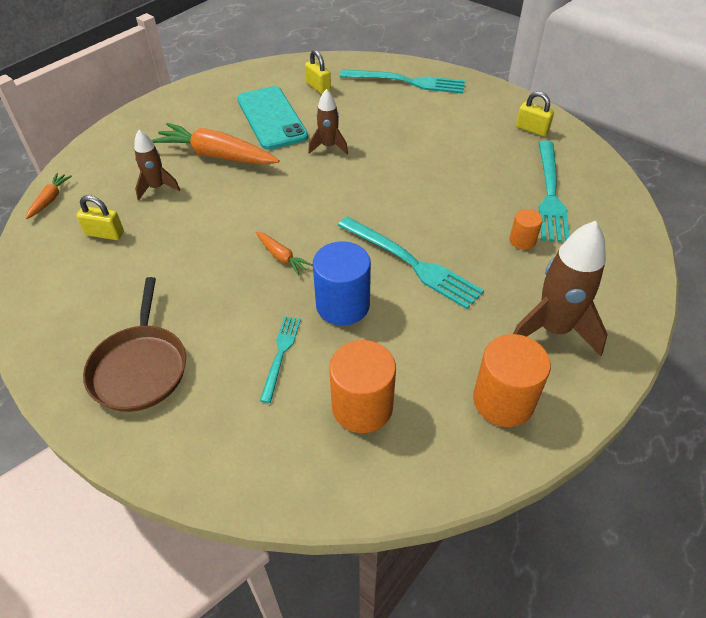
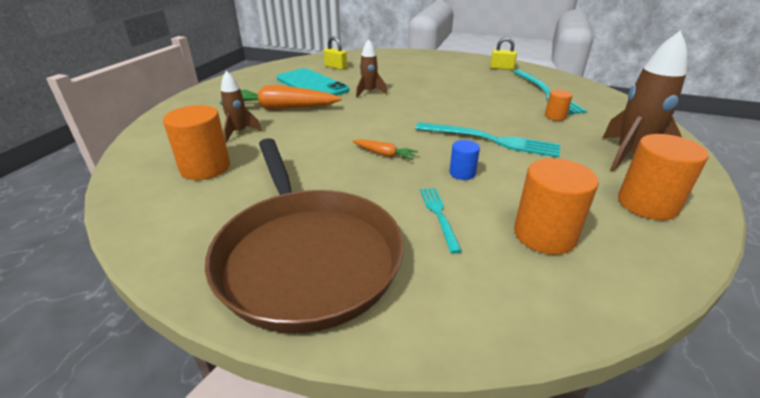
camera: 20 degrees left, 15 degrees down
(50, 199) = (134, 155): orange carrot -> none
(105, 233) = (205, 168): yellow padlock -> orange cylinder
(140, 367) = (306, 256): brown pan -> brown pan, size x1.67
(343, 305) = (462, 173): blue cylinder -> blue cylinder, size x0.53
(406, 82) = (397, 58): turquoise fork -> none

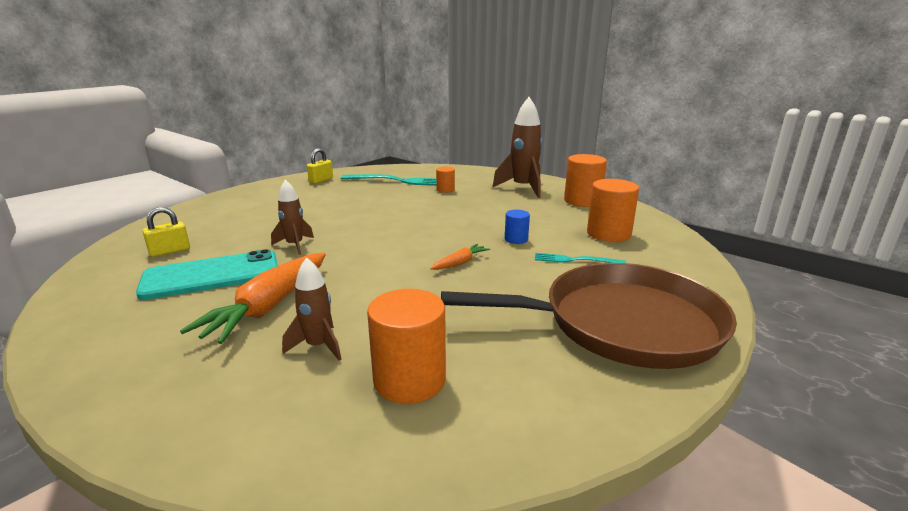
camera: 70 degrees left, 10 degrees down
(490, 140) = (467, 218): turquoise fork -> none

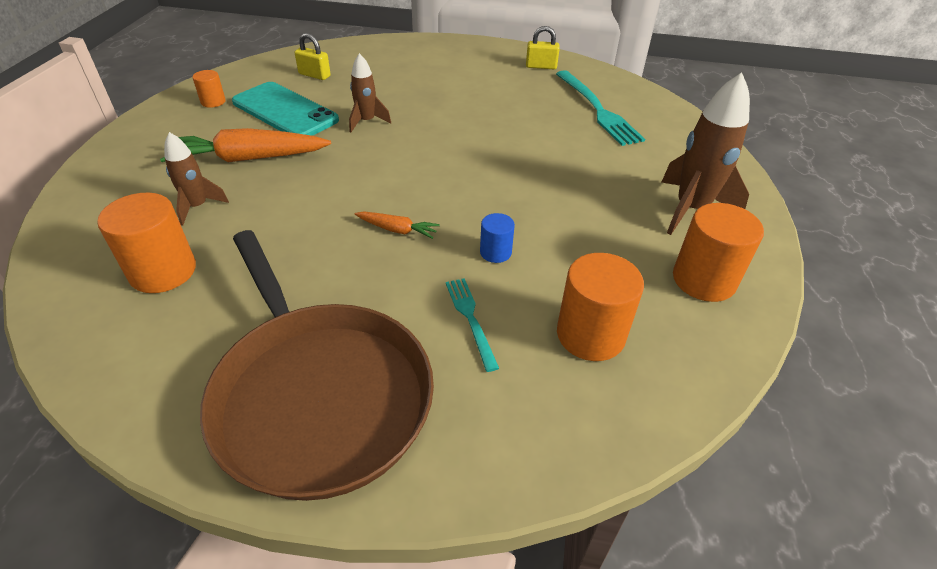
camera: 60 degrees right, 20 degrees up
(445, 190) = (607, 150): orange cylinder -> orange cylinder (213, 102)

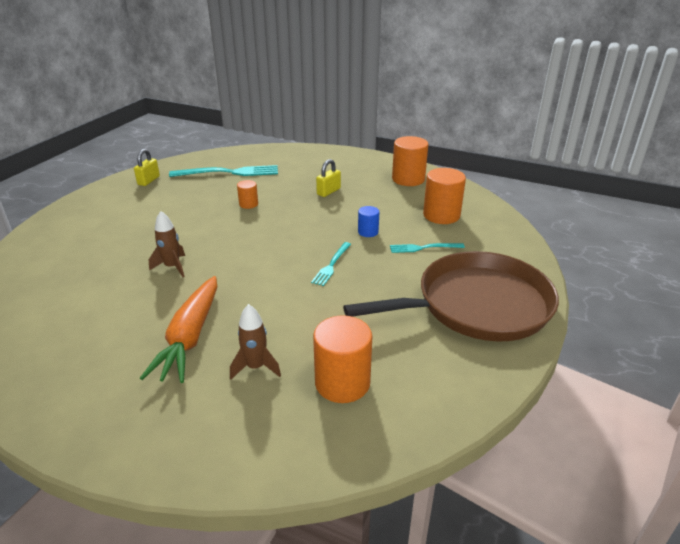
camera: 75 degrees left, 10 degrees down
(213, 102) = (48, 366): orange cylinder -> orange cylinder (248, 204)
(285, 111) = (114, 313): turquoise phone -> none
(314, 75) = (51, 292): yellow padlock -> yellow padlock (328, 191)
(397, 230) = (331, 265): orange carrot -> turquoise fork
(691, 209) = (351, 169): brown rocket -> none

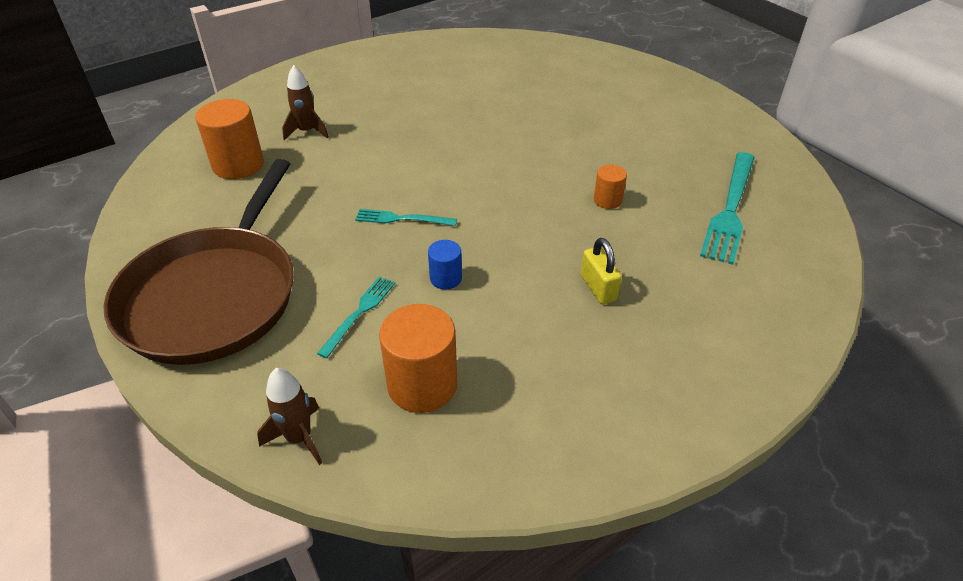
camera: 120 degrees right, 10 degrees up
(149, 180) = (735, 139): yellow padlock -> none
(172, 267) = (498, 121): brown rocket -> brown rocket (299, 438)
(190, 337) = (378, 111): orange carrot -> none
(331, 265) = (402, 219): turquoise fork -> turquoise fork turned 45 degrees counterclockwise
(408, 179) = (584, 416): orange cylinder -> none

